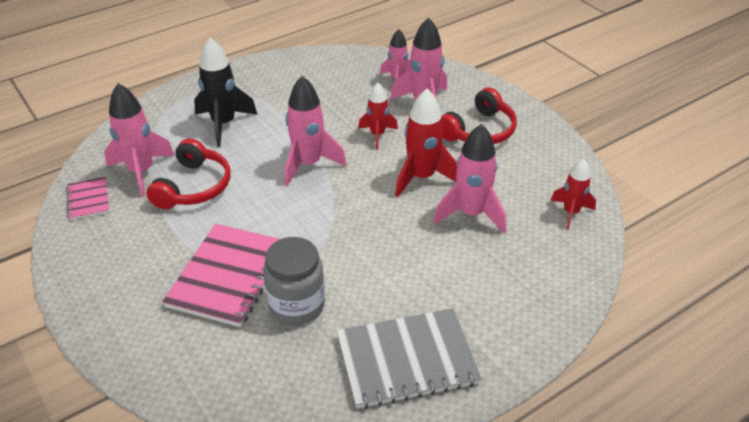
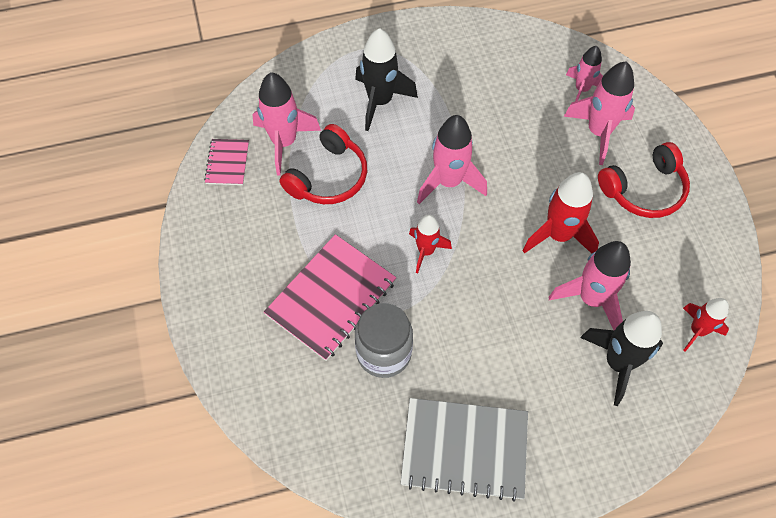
camera: 20 degrees right, 20 degrees up
(377, 135) = (532, 163): red rocket -> red rocket (426, 251)
(516, 253) = (618, 363): none -> black rocket

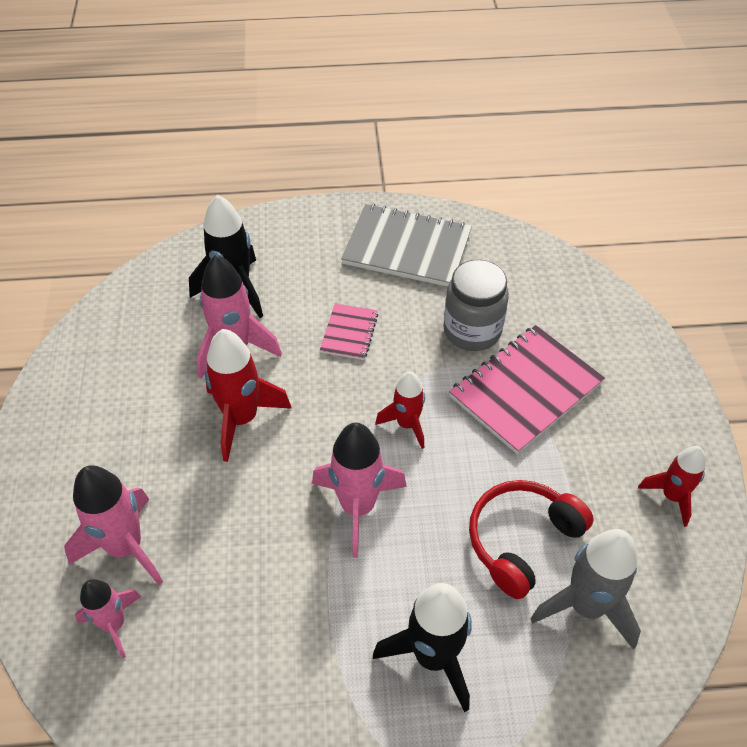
camera: 170 degrees left, 10 degrees down
(227, 163) = (669, 585): pink notebook -> pink notebook (349, 333)
(284, 142) = (586, 606): pink rocket -> grey rocket
(644, 190) = (109, 456): red headphones -> none
(697, 331) = (140, 305): red rocket -> red rocket (671, 496)

